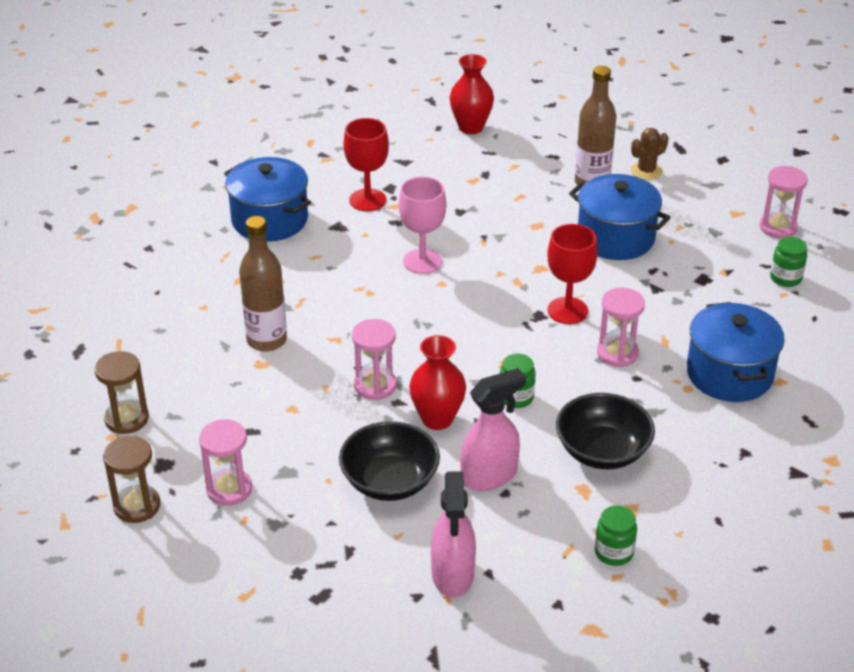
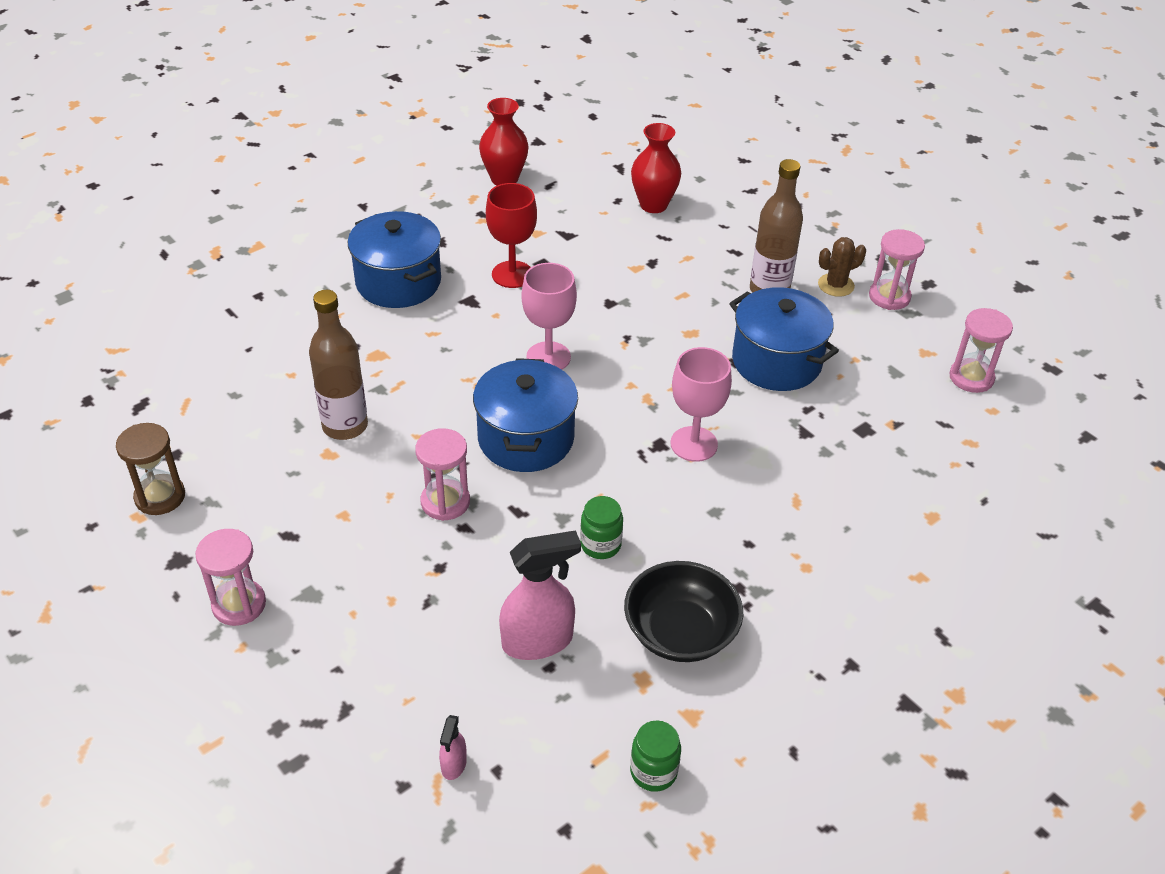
camera: 10 degrees right, 5 degrees up
(137, 506) = (131, 607): brown hourglass -> none
(389, 481) = (421, 627): black bowl -> none
(437, 419) = (501, 556): red vase -> red vase (504, 179)
(452, 574) = (453, 764): pink spray bottle -> pink spray bottle, size x0.47
(567, 311) = (694, 444): red goblet -> pink goblet
(617, 353) = (735, 507): pink hourglass -> pink hourglass (889, 297)
(729, 374) = (861, 557): blue pot -> blue pot (526, 438)
(785, 278) = (963, 443): green jar -> none

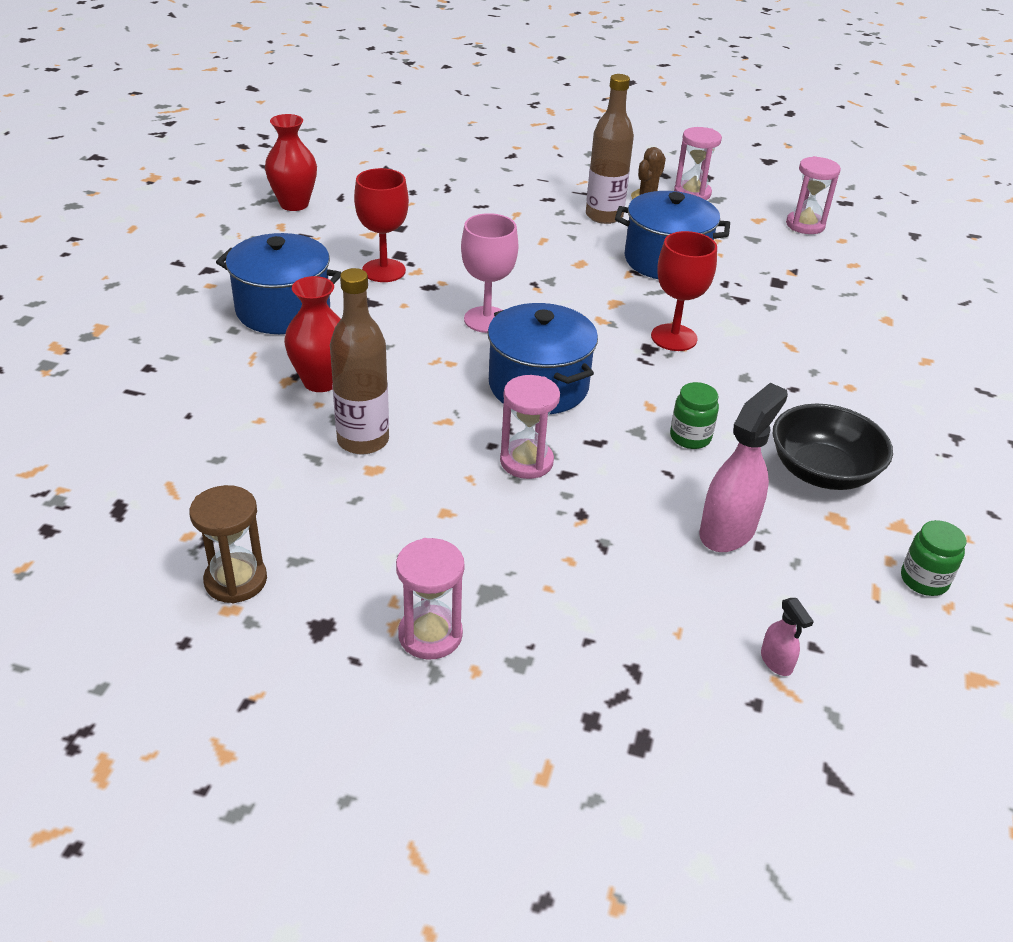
camera: 35 degrees left, 5 degrees down
(653, 205) = (446, 186): red vase -> red vase (321, 381)
(694, 444) = (674, 337): pink goblet -> red goblet

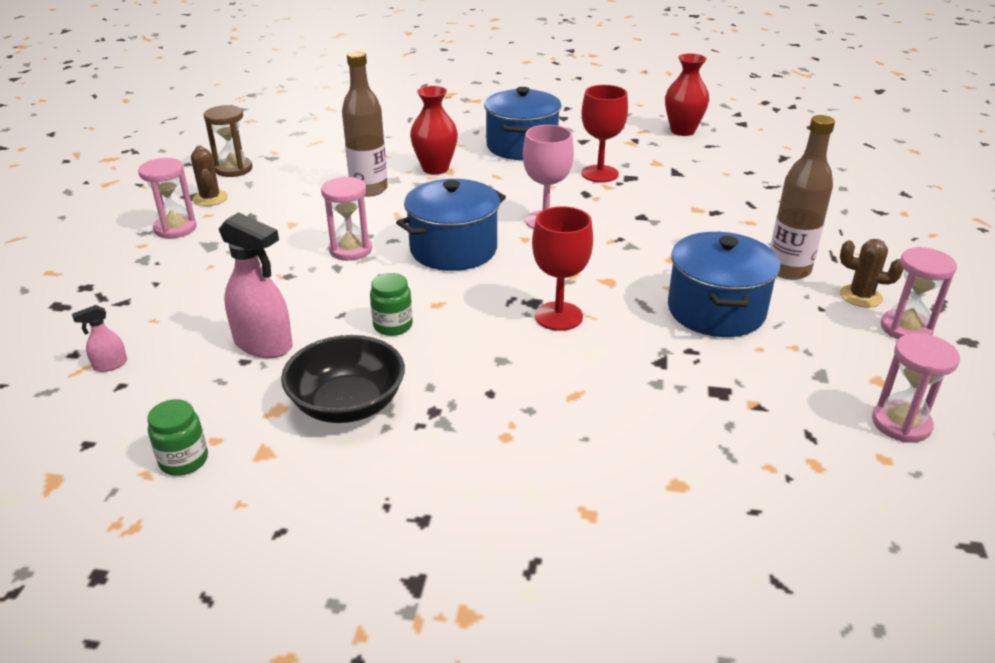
camera: 85 degrees right, 5 degrees down
(337, 602) = (210, 198): none -> brown cactus

